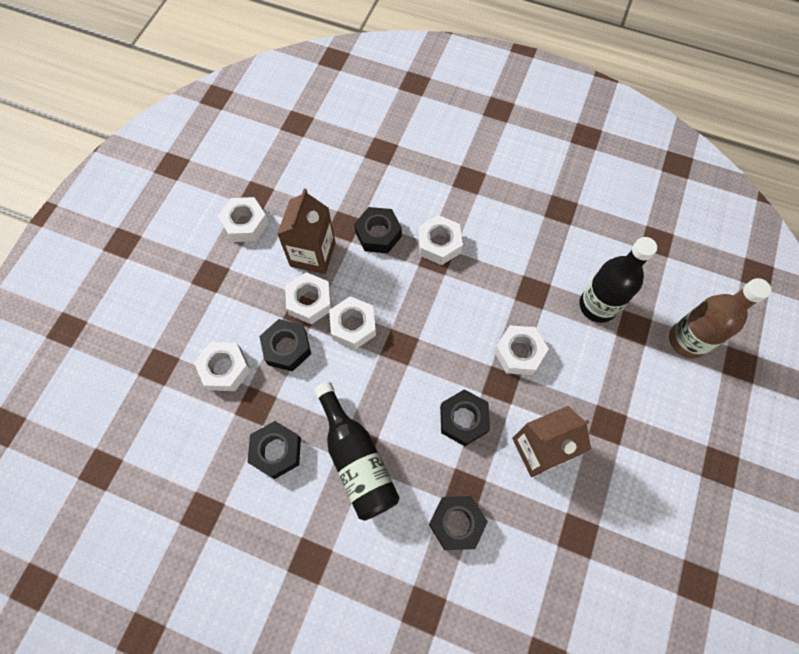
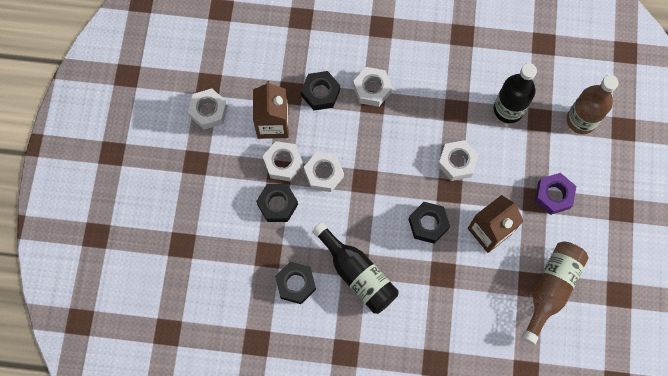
camera: 15 degrees left, 5 degrees up
(225, 369) = (235, 233): white nut -> none
(456, 523) = (442, 299): black nut -> none
(604, 550) = (551, 289): none -> brown bottle
(633, 425) = (553, 195): none -> purple nut

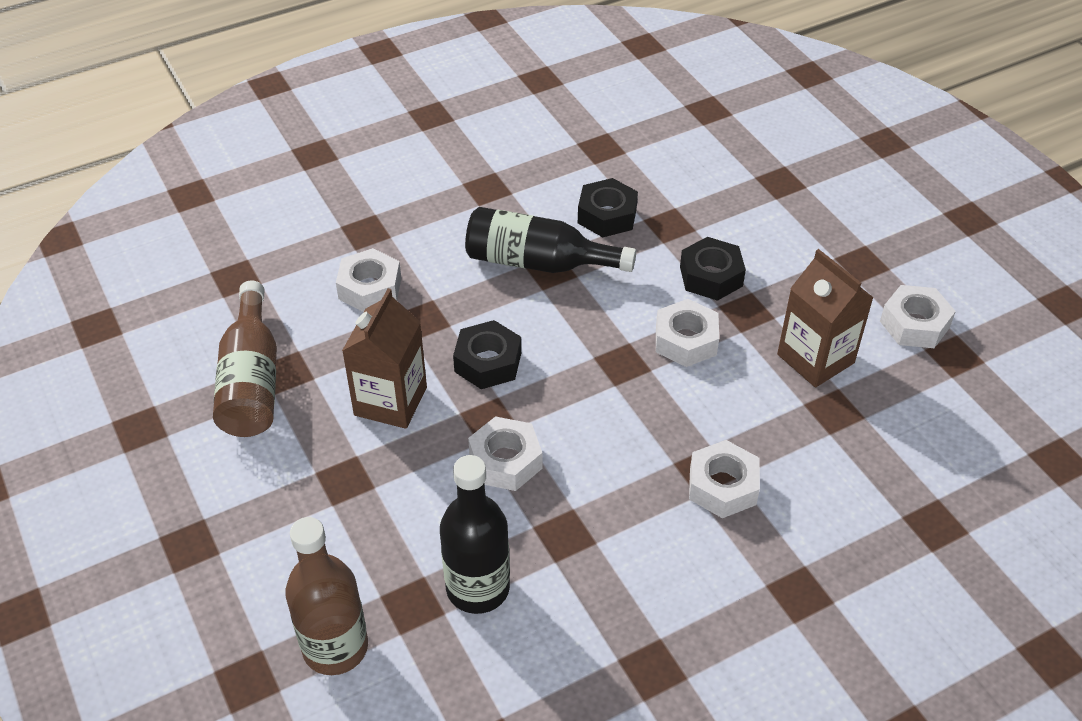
camera: 145 degrees right, 25 degrees down
(283, 163) = (752, 322): white nut -> white nut (370, 288)
(320, 93) = (792, 435): black nut -> none
(553, 195) = (318, 501): purple nut -> none

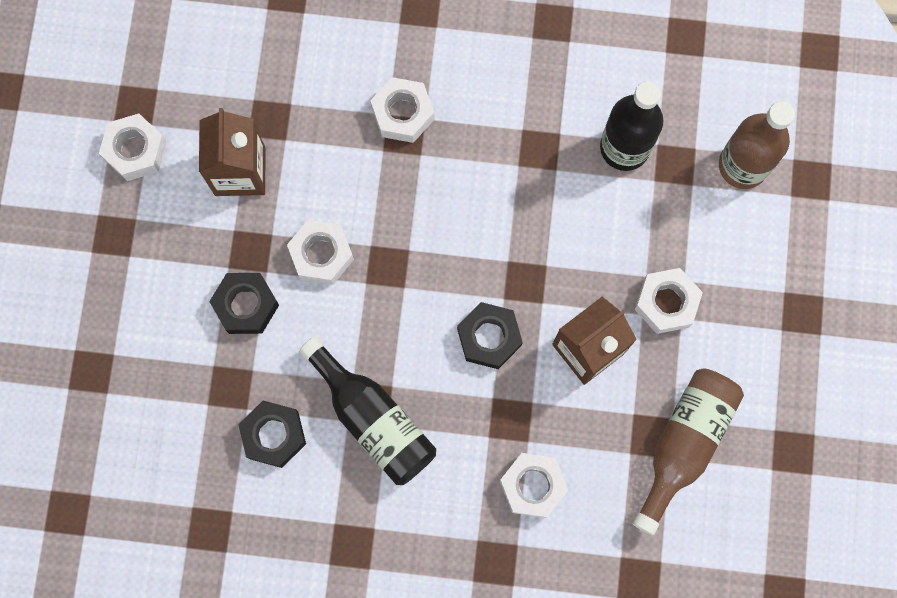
camera: 145 degrees left, 30 degrees up
(505, 461) = (538, 236): white nut -> white nut (666, 303)

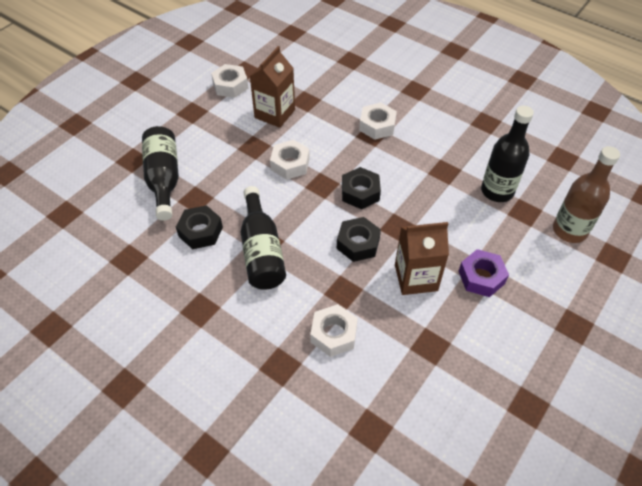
camera: 30 degrees right, 25 degrees down
(161, 379) = (164, 179): none -> black bottle
(246, 305) = (233, 168): black nut -> black nut (360, 192)
(666, 303) = (481, 277): white nut -> purple nut
(684, 444) = (450, 361): brown bottle -> none

